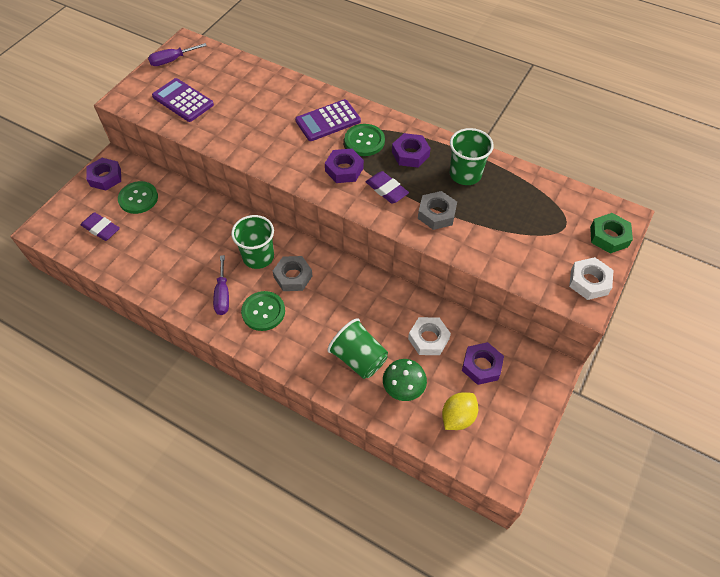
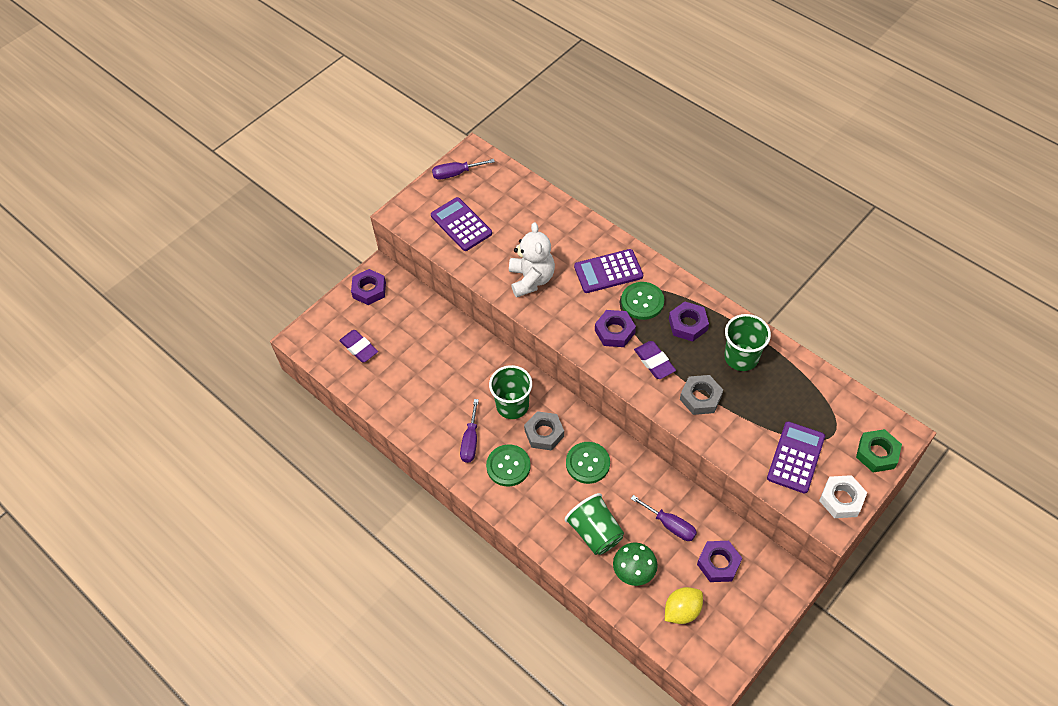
camera: 15 degrees right, 0 degrees up
(138, 198) = (400, 320): green button -> green button (587, 463)
(257, 137) = (531, 279): none -> white teddy bear
(428, 339) = (670, 525): white nut -> purple screwdriver
(537, 252) = (795, 457): none -> purple calculator

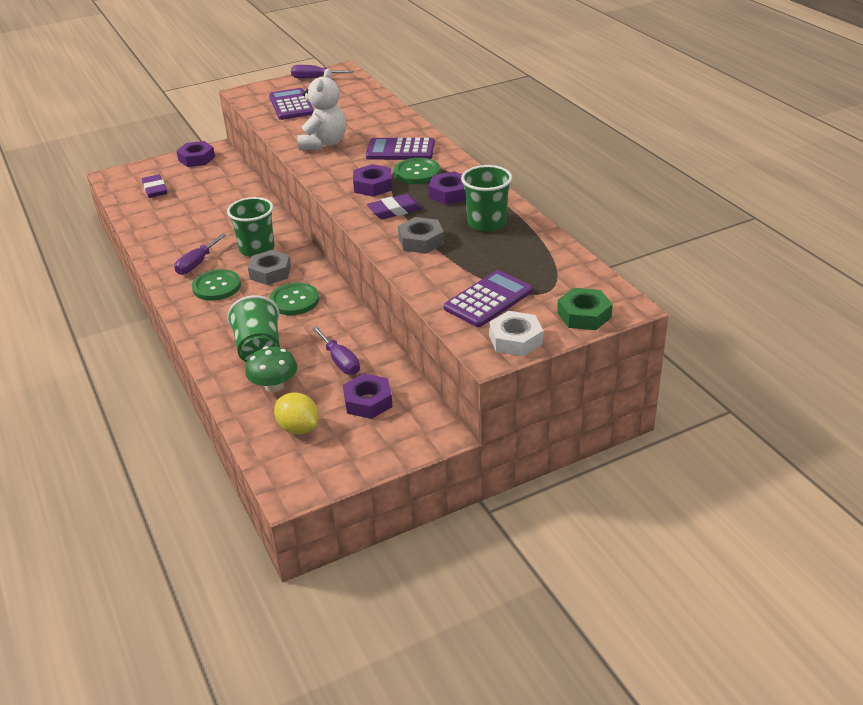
camera: 20 degrees right, 20 degrees down
(654, 362) = (394, 210): purple eraser -> purple eraser turned 75 degrees clockwise
(682, 611) = (298, 428): yellow lemon -> yellow lemon turned 60 degrees clockwise

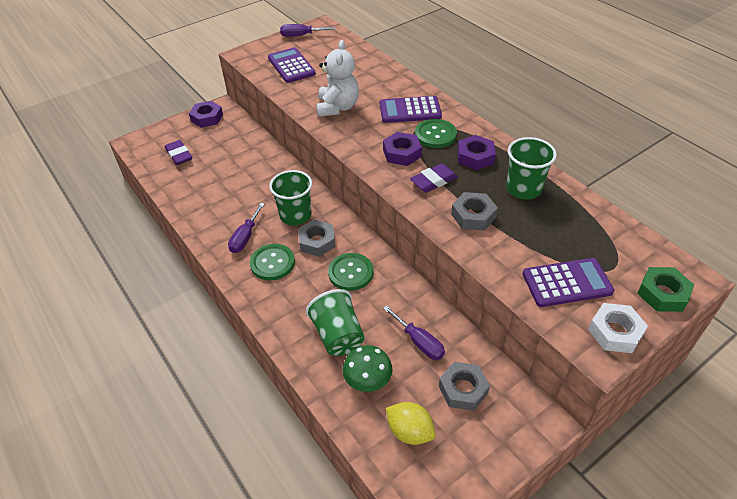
camera: 10 degrees left, 10 degrees up
(368, 401) = (463, 389): purple nut -> grey nut
(488, 300) = (567, 283): purple calculator -> purple calculator turned 45 degrees clockwise

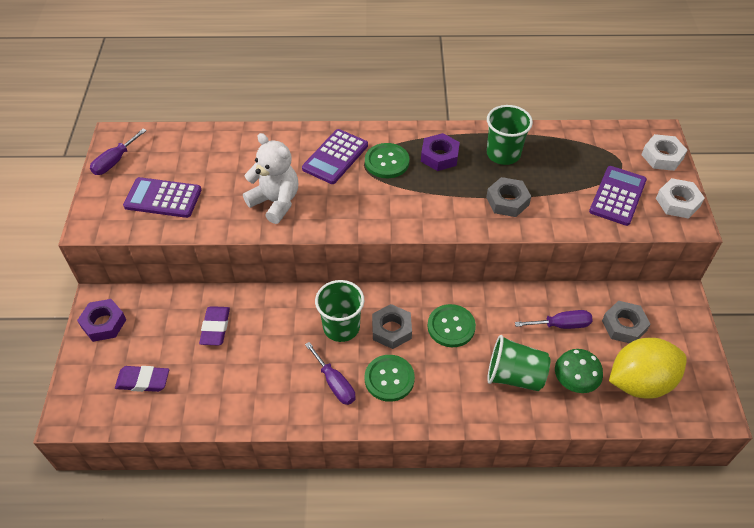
camera: 55 degrees left, 5 degrees up
(402, 153) = (389, 197): purple nut -> none
(409, 431) = (640, 382): yellow lemon -> yellow lemon, size x1.67
(433, 181) = (445, 199): purple eraser -> purple eraser (215, 328)
(662, 293) = (662, 156): green nut -> white nut

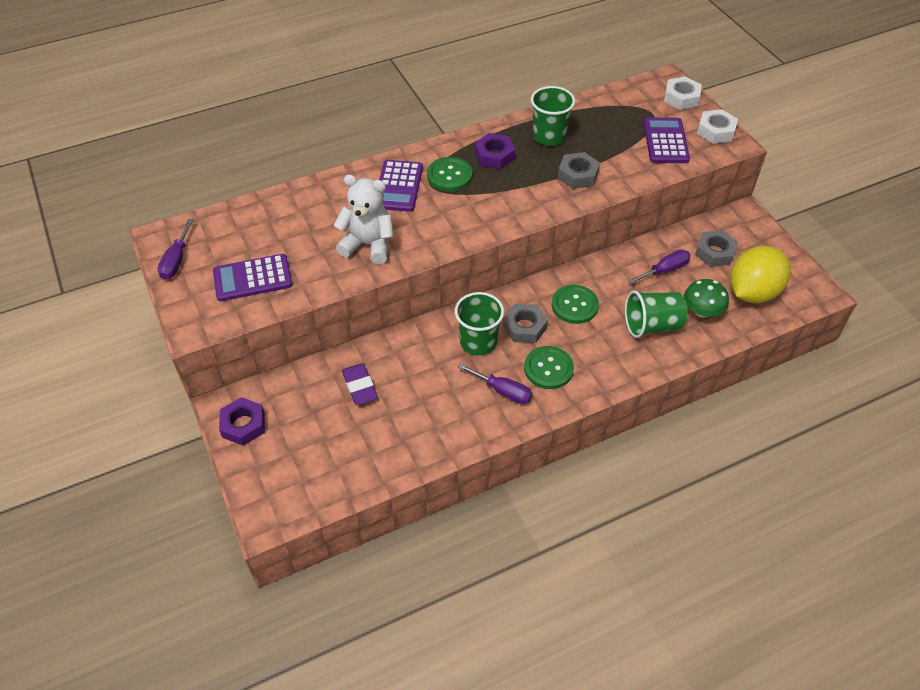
camera: 25 degrees left, 0 degrees up
(143, 381) = (320, 460): purple eraser -> none

